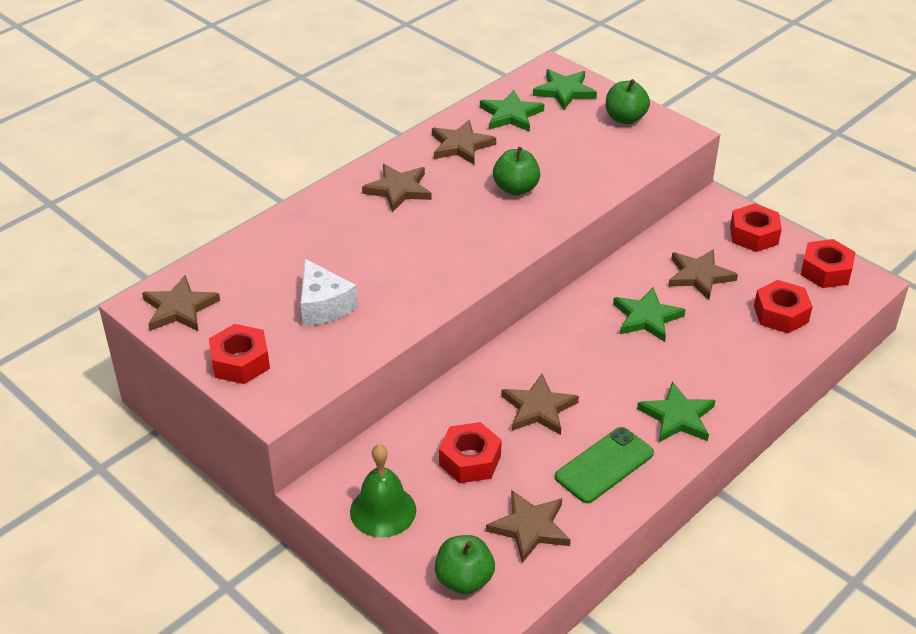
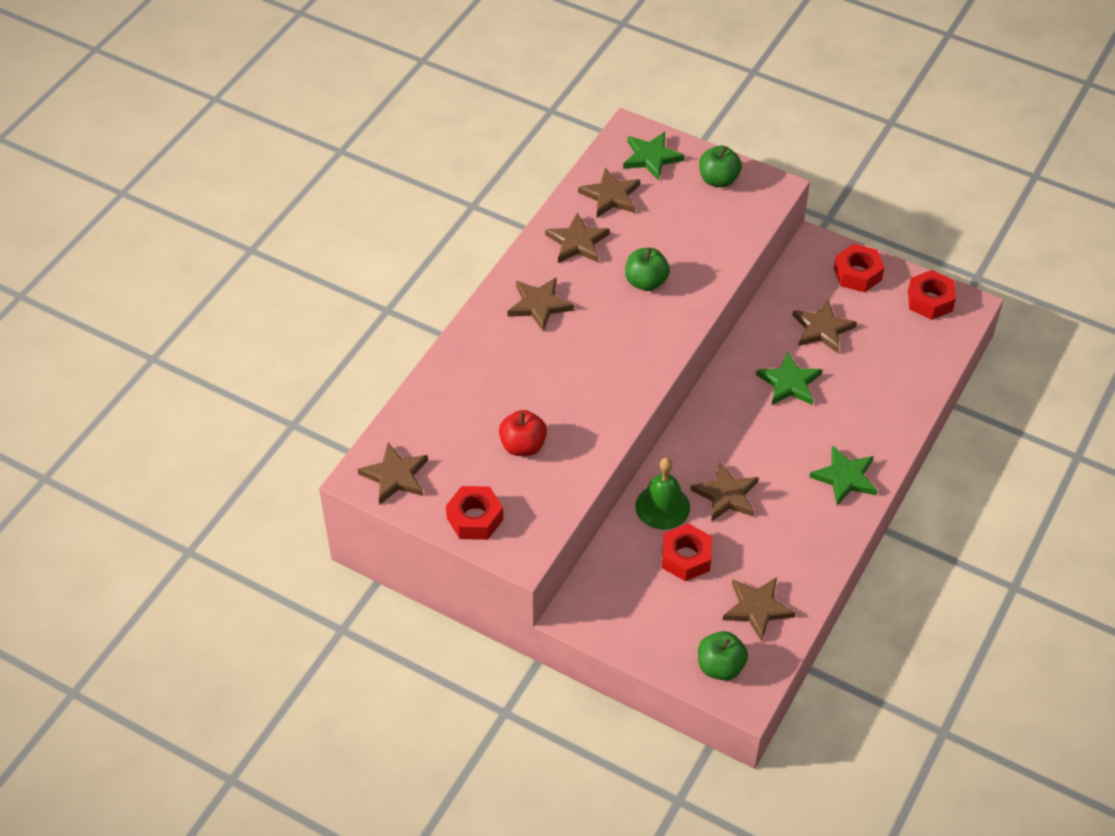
camera: 15 degrees left, 10 degrees up
(323, 306) = (523, 446): white cheese -> red apple
(383, 511) = (631, 621): green bell -> green bell (662, 506)
(511, 115) = (611, 196): green star -> brown star
(604, 465) = (799, 537): green phone -> none
(781, 314) = (903, 355): red nut -> none

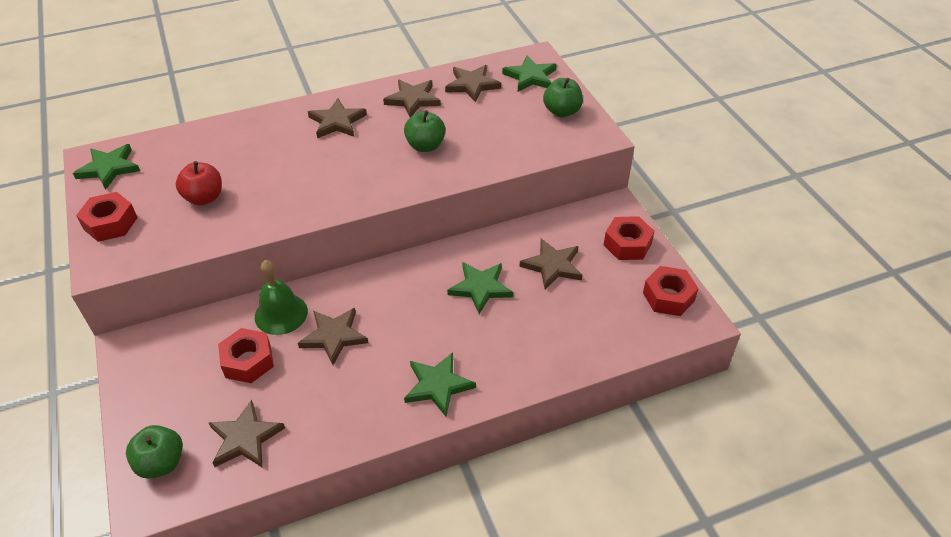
camera: 40 degrees right, 5 degrees down
(395, 476) = (109, 168): brown star -> green star

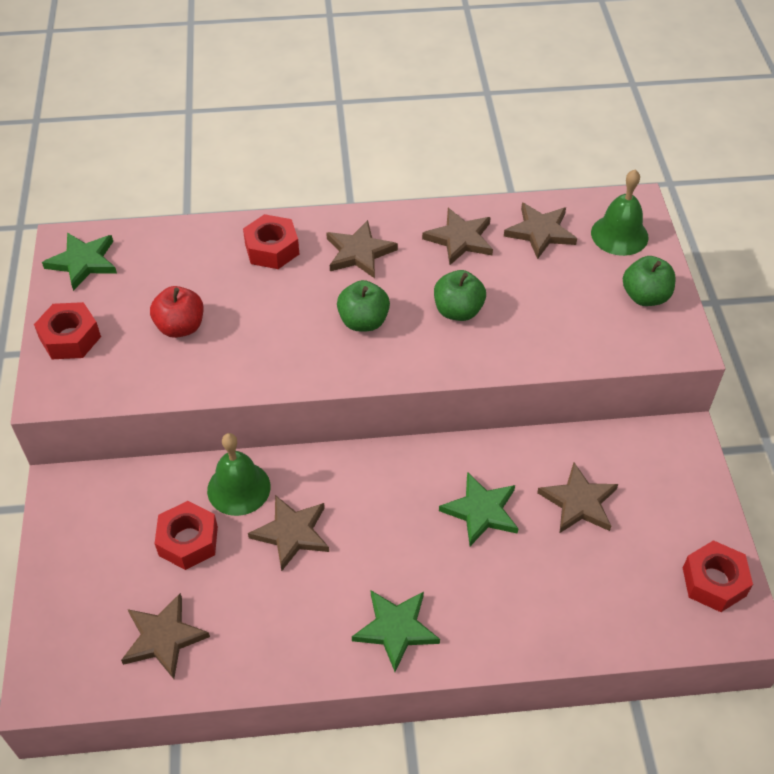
camera: 15 degrees right, 5 degrees up
(161, 463) = (68, 643): green apple -> green apple (363, 321)
(530, 77) = (619, 235): green star -> green bell
(627, 244) = (683, 494): red nut -> red nut (272, 249)

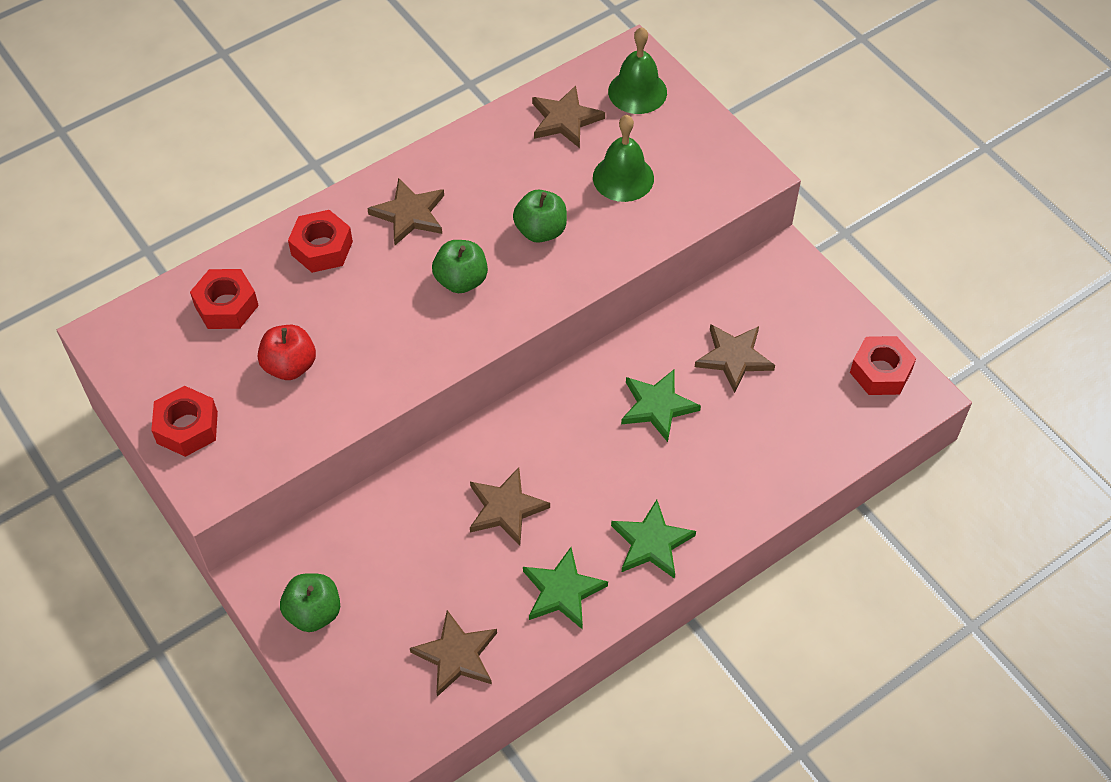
camera: 30 degrees left, 5 degrees up
(83, 262) = (138, 346): green star -> green star (562, 591)
(188, 541) = (416, 562): red nut -> red nut (226, 306)
(238, 488) = (428, 493): green bell -> green bell (623, 177)
(460, 239) = (495, 159): brown star -> none
(645, 296) = (696, 143): green apple -> green apple (313, 612)

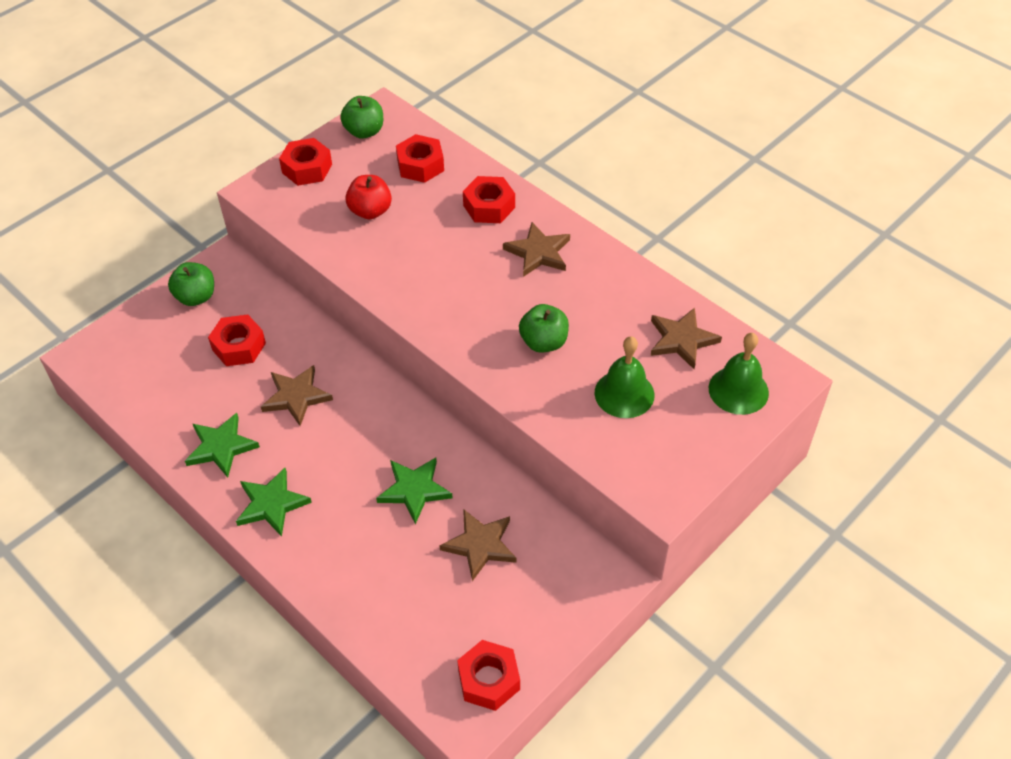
camera: 80 degrees right, 5 degrees down
(412, 566) = (239, 346): none -> red nut
(457, 655) = (161, 387): brown star -> none
(461, 280) = (475, 297): green apple -> green apple (364, 131)

